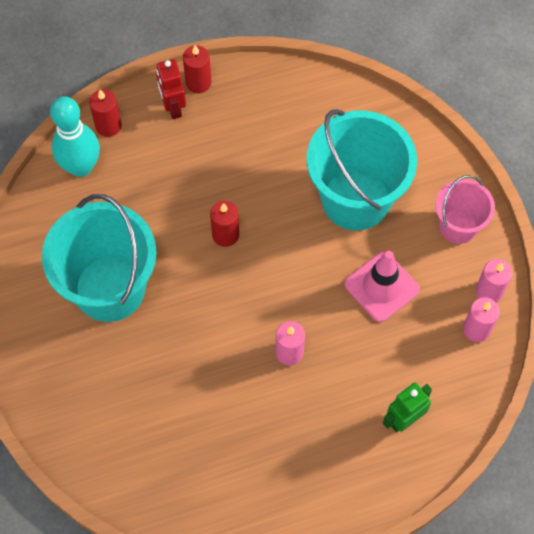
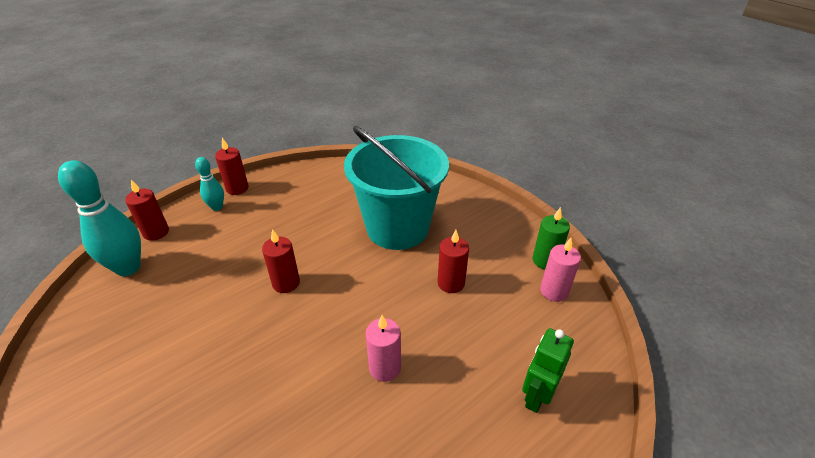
camera: 20 degrees left, 25 degrees down
(110, 288) = (164, 366): turquoise bucket -> none
(173, 107) = (217, 207): red robot -> turquoise bowling pin
(381, 287) = (451, 283): pink traffic cone -> red candle
(458, 226) = (491, 224): pink bucket -> none
(489, 292) = (545, 260): pink candle -> green candle

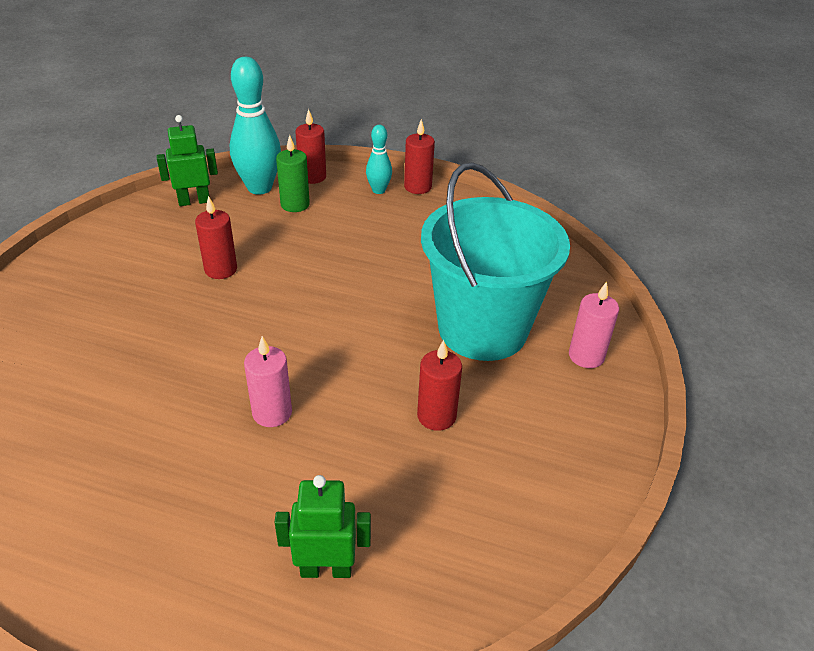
camera: 55 degrees right, 0 degrees up
(89, 317) = (194, 201): none -> green robot
(286, 283) = (323, 287): red candle -> red candle (221, 269)
(545, 260) = (568, 500): green candle -> green candle (295, 204)
(554, 291) = (517, 530): pink candle -> pink candle (586, 356)

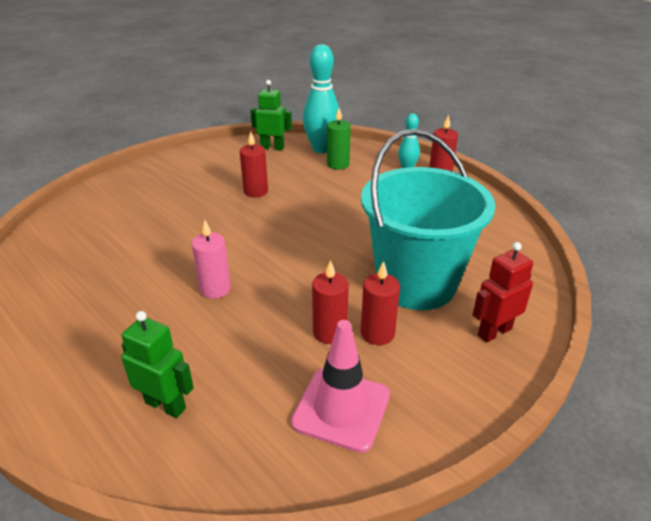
camera: 30 degrees right, 5 degrees down
(312, 177) = (364, 150): red candle -> red candle (377, 333)
(506, 492) = (341, 408): none -> pink traffic cone
(586, 356) = (494, 332): pink candle -> red robot

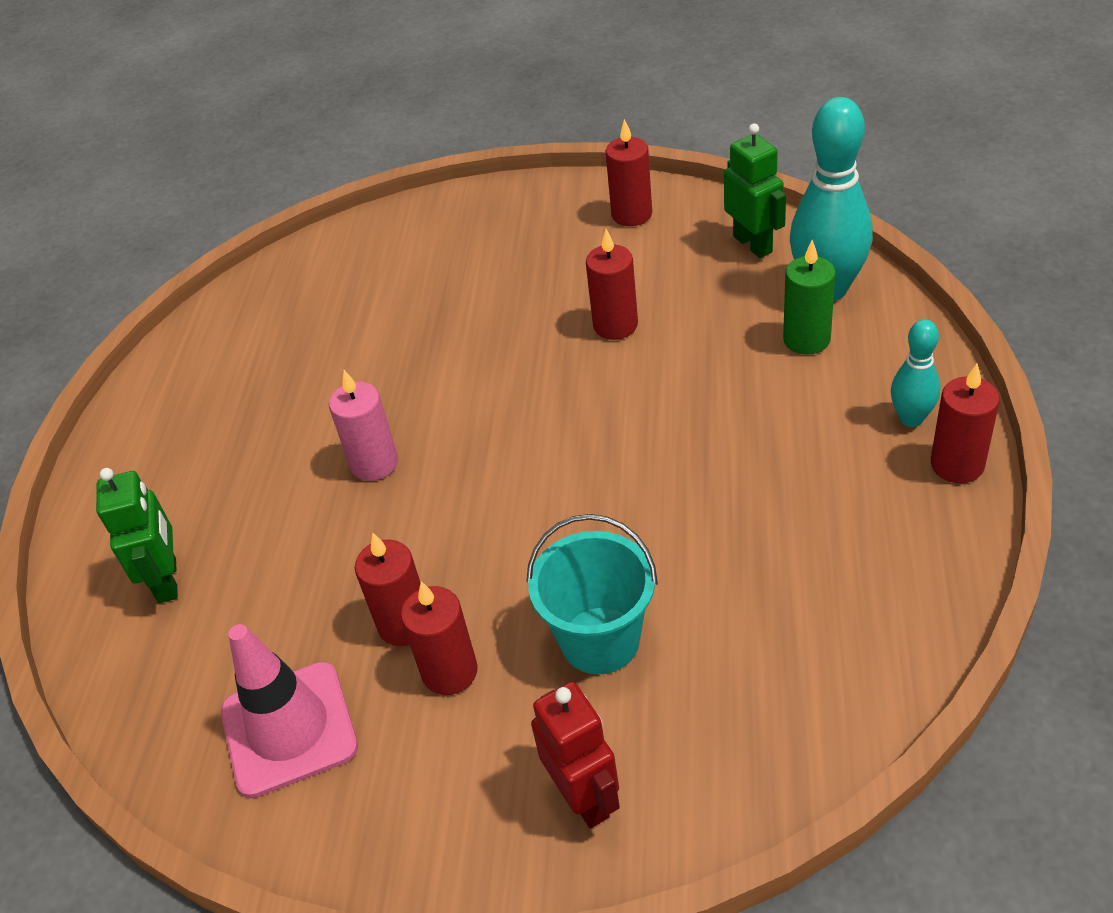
camera: 55 degrees right, 10 degrees up
(204, 158) = (631, 214): none -> red candle
(416, 283) = (600, 640): turquoise bucket -> turquoise bucket, size x0.55
(494, 332) = (584, 797): red robot -> red robot turned 45 degrees clockwise

